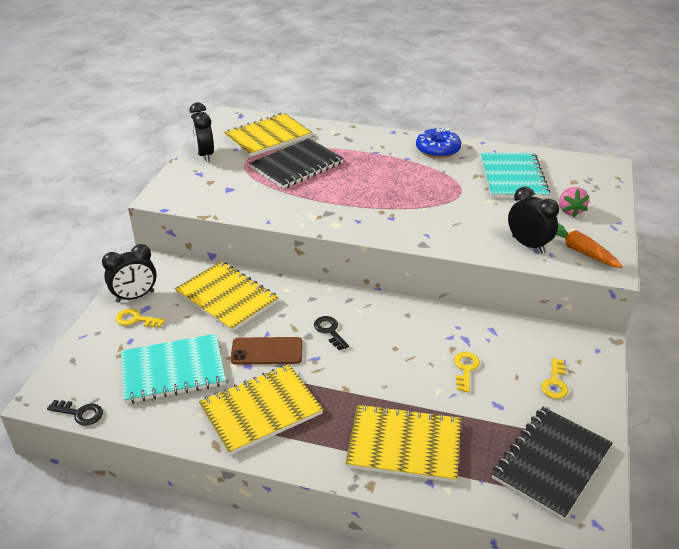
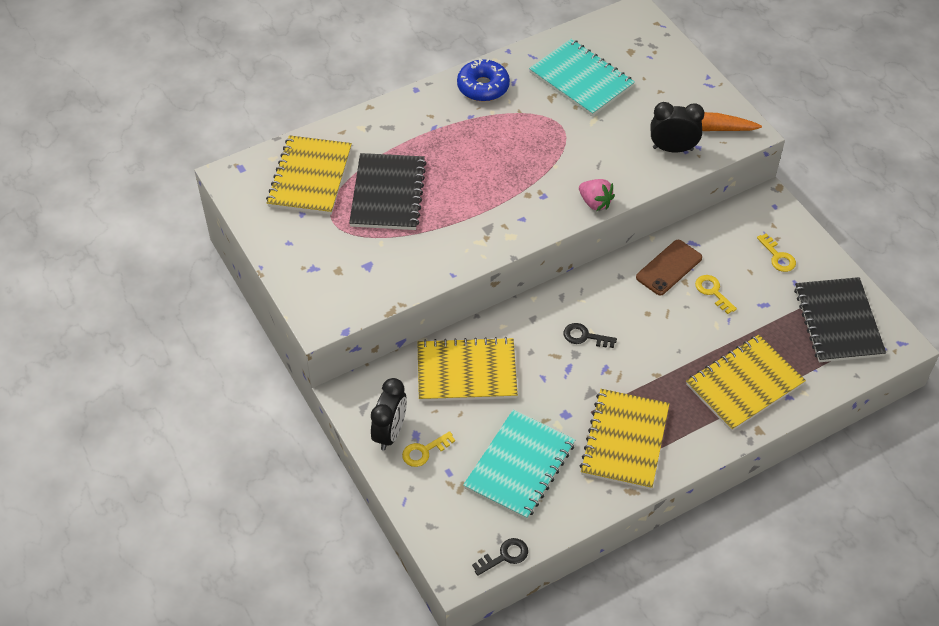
camera: 45 degrees left, 15 degrees up
(204, 155) = (283, 242): black clock -> none
(267, 351) = (564, 392): brown phone -> brown phone (669, 267)
(570, 211) = (662, 89): pink strawberry -> pink strawberry (595, 202)

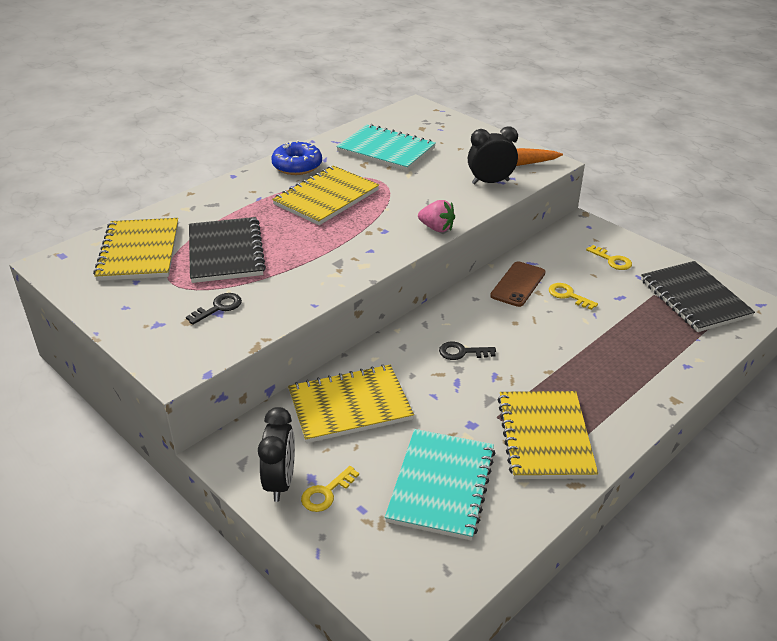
camera: 15 degrees left, 15 degrees down
(505, 556) = (461, 588): black key -> black key (219, 307)
(744, 384) = (638, 363): yellow notebook -> yellow notebook (326, 197)

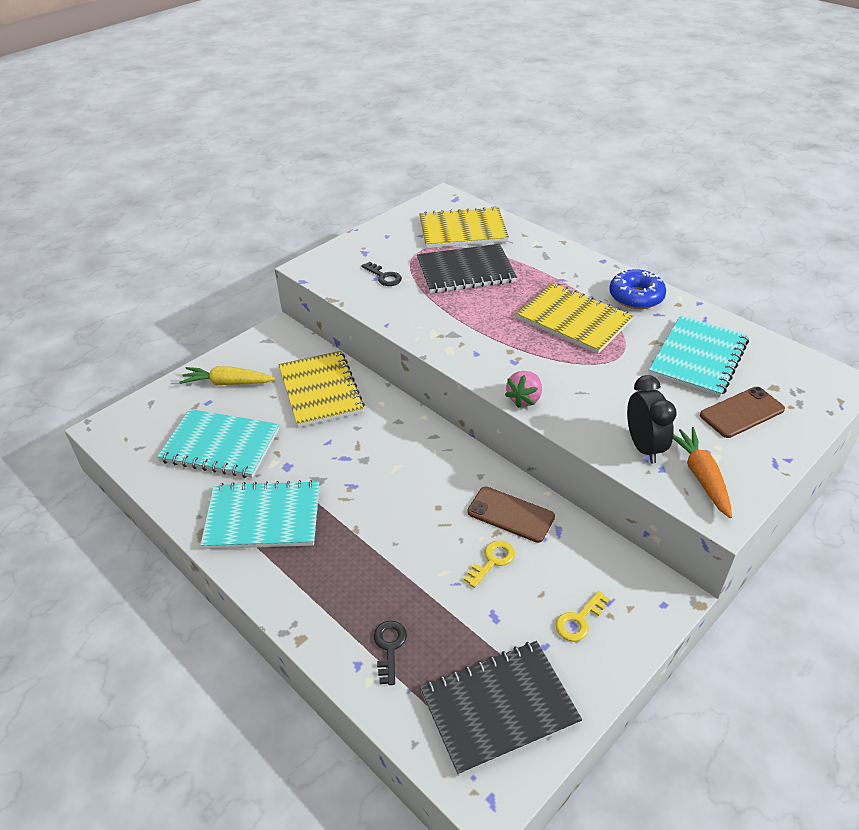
camera: 90 degrees right, 5 degrees up
(280, 482) = (244, 360): black clock -> none
(326, 493) = (227, 383): yellow key -> yellow carrot
(450, 142) = (742, 412): none -> brown phone
(462, 352) = (388, 462): black key -> black key (389, 647)
(545, 436) = (263, 517): yellow notebook -> turquoise notebook

